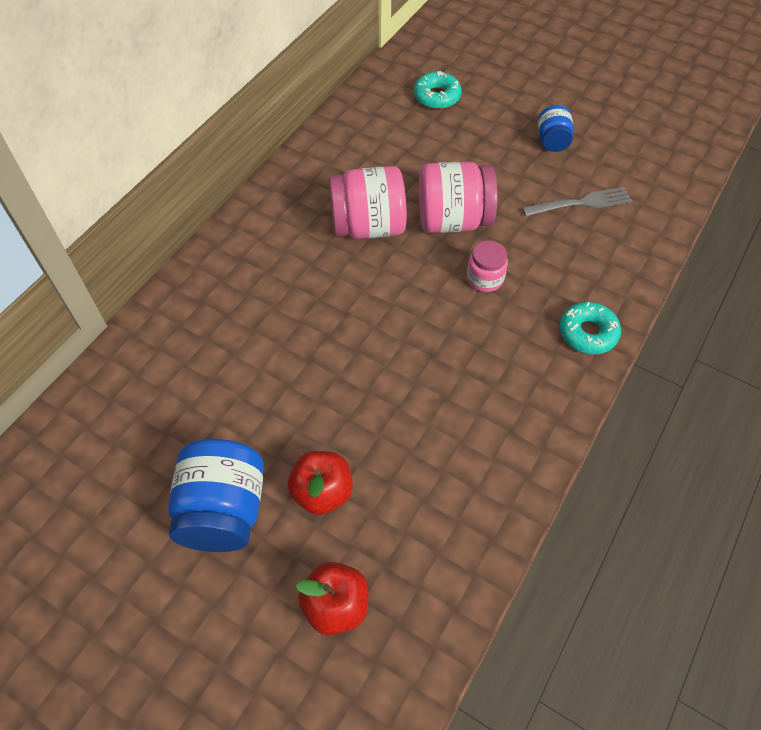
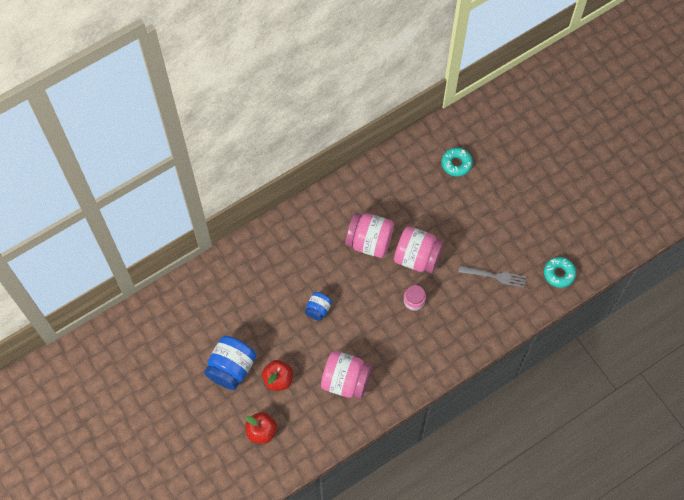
camera: 25 degrees right, 10 degrees up
(445, 442) = (345, 380): none -> pink jar
(552, 141) = (505, 226): blue jar -> blue jar (318, 309)
(588, 333) = (448, 355): turquoise donut -> turquoise donut (559, 274)

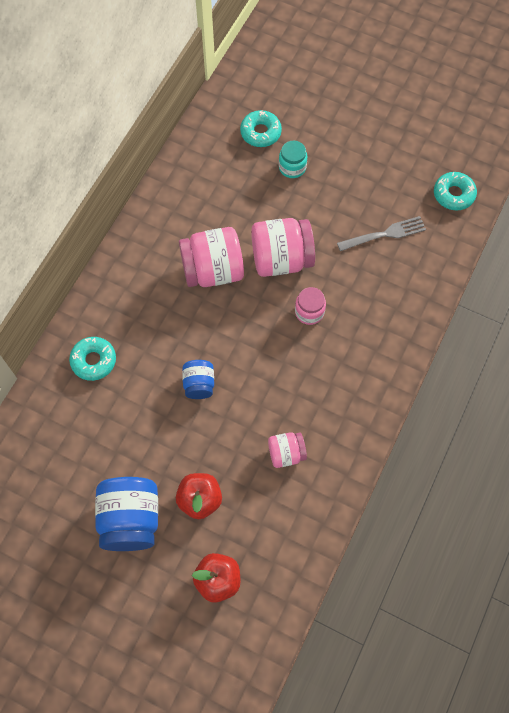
camera: 30 degrees left, 0 degrees up
(263, 260) = (93, 361): none -> turquoise donut
(345, 380) = (286, 453): pink jar -> pink jar, size x0.55
(462, 199) = (292, 167): none -> turquoise jar

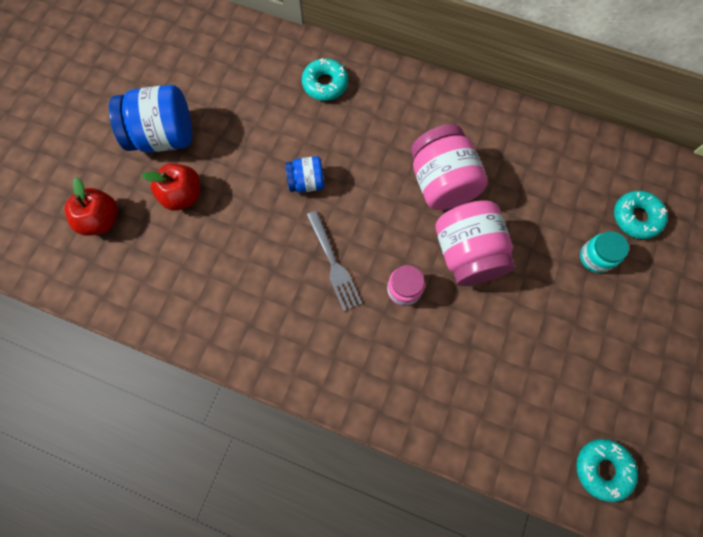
camera: 85 degrees right, 5 degrees up
(286, 453) = (233, 276): pink jar -> none
(384, 234) = (522, 375): grey fork -> grey fork (333, 263)

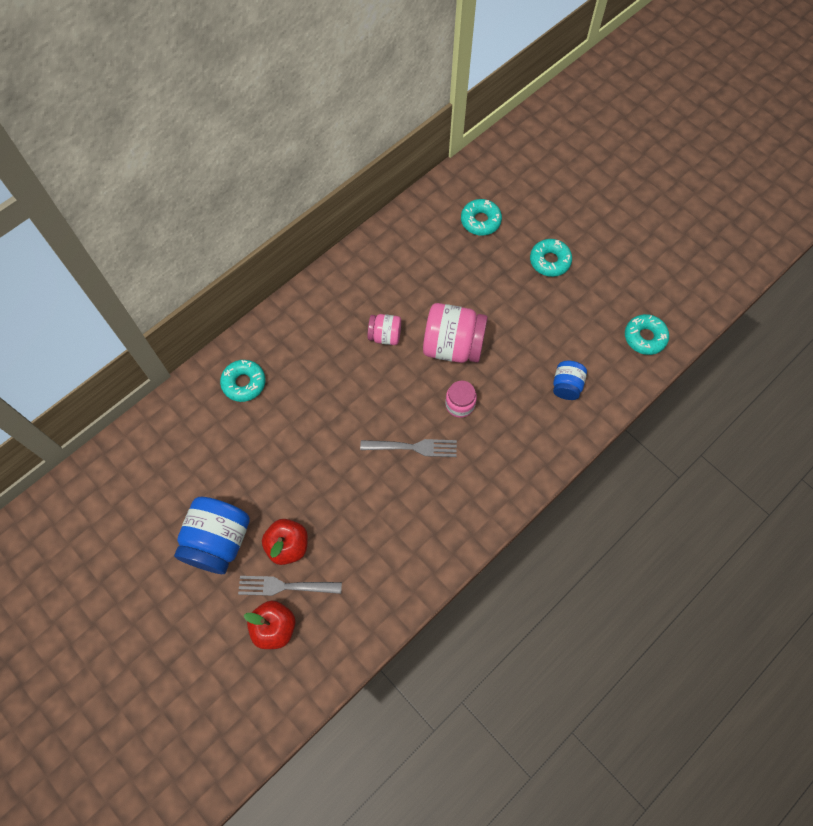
camera: 65 degrees left, 5 degrees down
(144, 212) = (286, 586): none -> grey fork
(306, 182) = (330, 437): blue jar -> blue jar (566, 386)
(442, 183) = (385, 336): pink jar -> pink jar, size x0.55
(595, 257) = (497, 263): turquoise jar -> none
(634, 314) = (550, 261): none -> turquoise donut

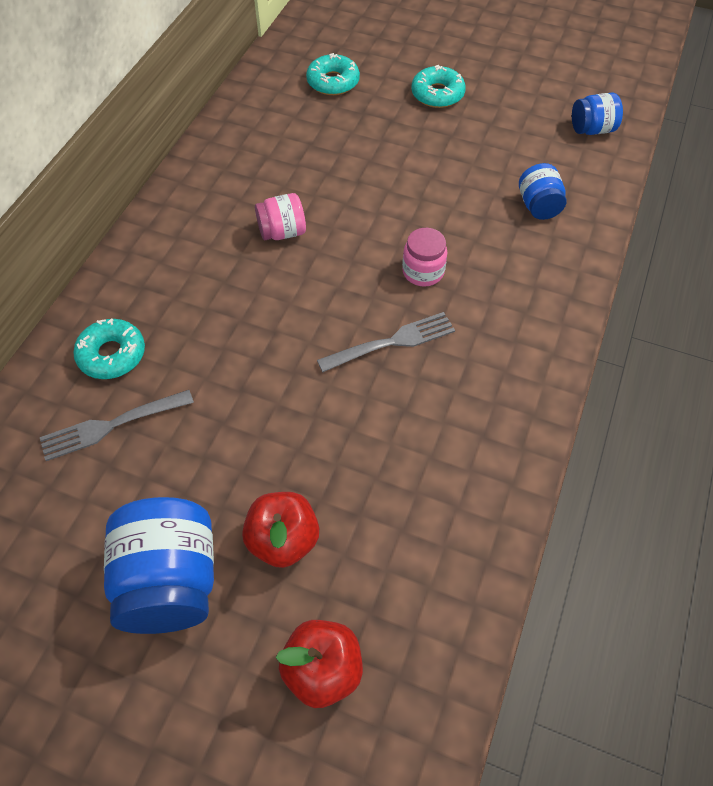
camera: 25 degrees left, 10 degrees down
(286, 586) = (310, 599): grey fork -> grey fork (112, 425)
(453, 346) = (376, 213): pink jar -> none
(645, 337) = (592, 129): turquoise donut -> blue jar

